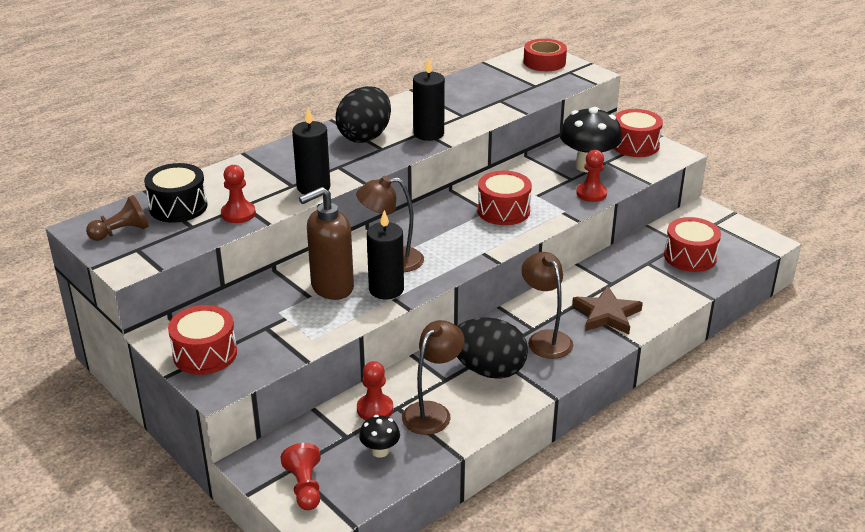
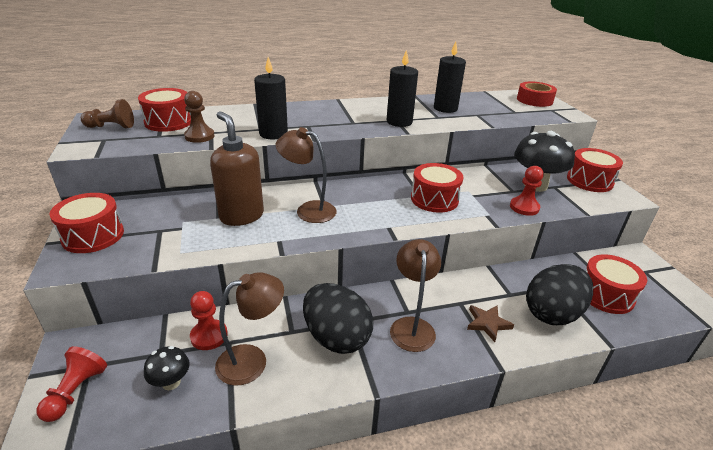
camera: 25 degrees right, 0 degrees up
(178, 207) = (168, 122): black drum -> red drum
(238, 214) = (199, 136): red pawn -> brown pawn
(331, 287) = (241, 216): brown soap dispenser -> brown soap dispenser turned 60 degrees clockwise
(365, 136) = (349, 113): black egg -> black egg (552, 313)
(386, 289) = (280, 231): black candle -> black candle (445, 108)
(606, 314) = (487, 323): brown star -> brown star, size x0.65

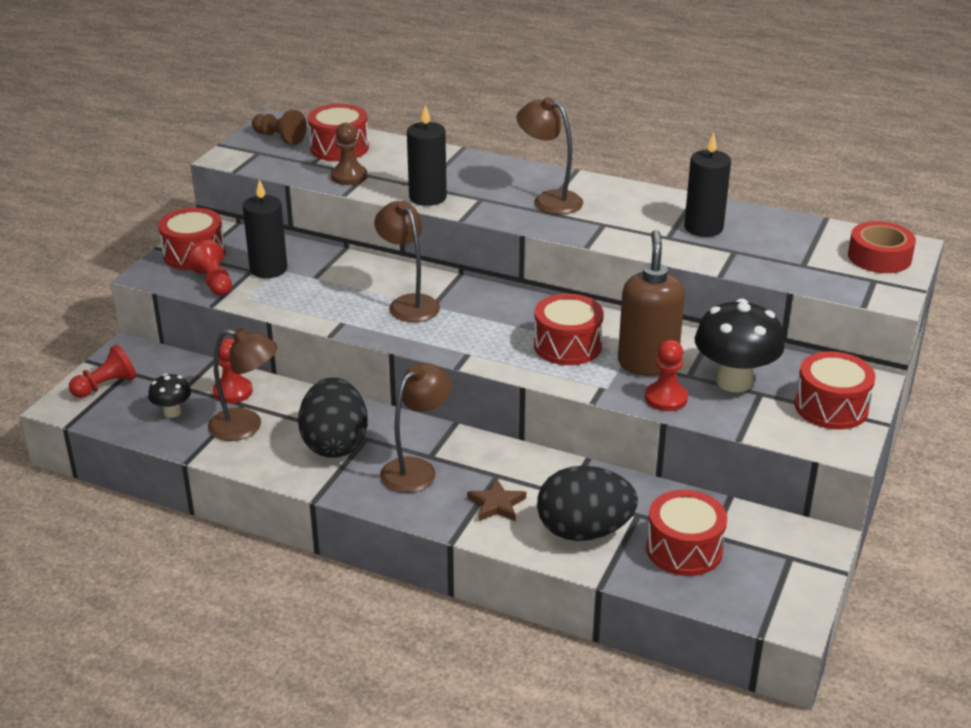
camera: 40 degrees right, 0 degrees up
(136, 251) = (214, 282): none -> red pawn
(241, 216) = (337, 284): brown soap dispenser -> brown soap dispenser (647, 364)
(348, 116) = (549, 200): none -> brown lamp
(399, 122) = (601, 228): black candle -> black candle (268, 269)

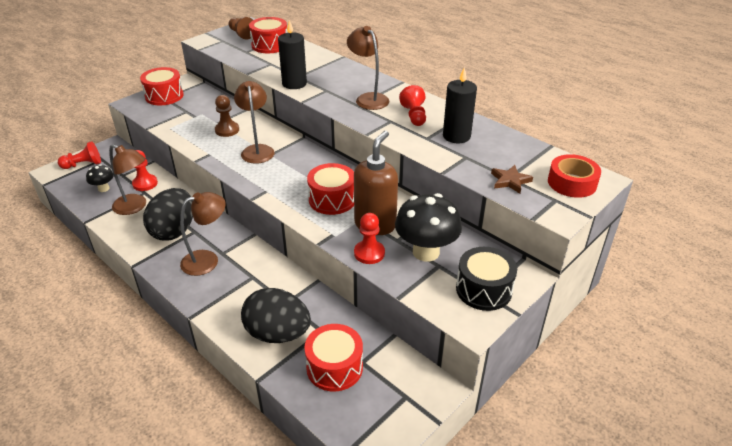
camera: 20 degrees right, 5 degrees up
(214, 282) = (160, 114): red pawn -> red pawn (414, 116)
(268, 269) = (196, 112): black candle -> none
(349, 176) = (260, 63): brown pawn -> brown pawn (227, 130)
(496, 504) = (237, 298): brown star -> brown star (510, 181)
(831, 407) = (483, 289): red drum -> black drum

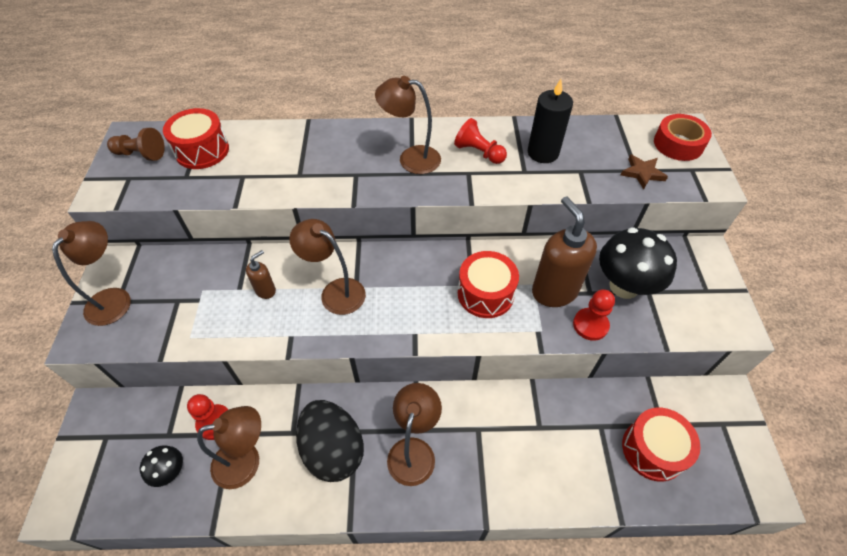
camera: 45 degrees left, 15 degrees up
(83, 165) = (91, 464): red pawn -> none
(164, 96) = (114, 298): red drum -> brown lamp
(227, 130) = (265, 290): brown pawn -> brown soap dispenser
(277, 334) = (575, 464): black egg -> none
(294, 84) = (310, 187): black candle -> none
(483, 289) = (702, 287): black drum -> none

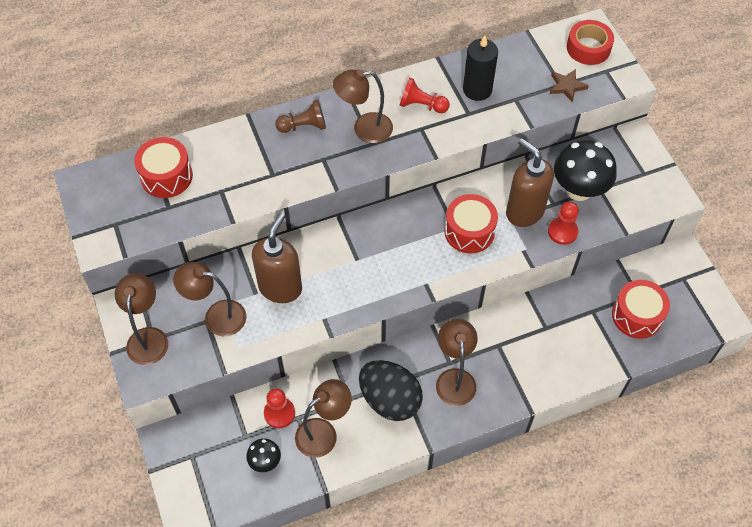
camera: 20 degrees left, 5 degrees up
(141, 154) = (109, 197): brown pawn -> brown pawn (303, 126)
(265, 290) = (280, 287): brown soap dispenser -> brown soap dispenser, size x2.07
(335, 291) = (342, 269): brown lamp -> brown lamp (216, 316)

